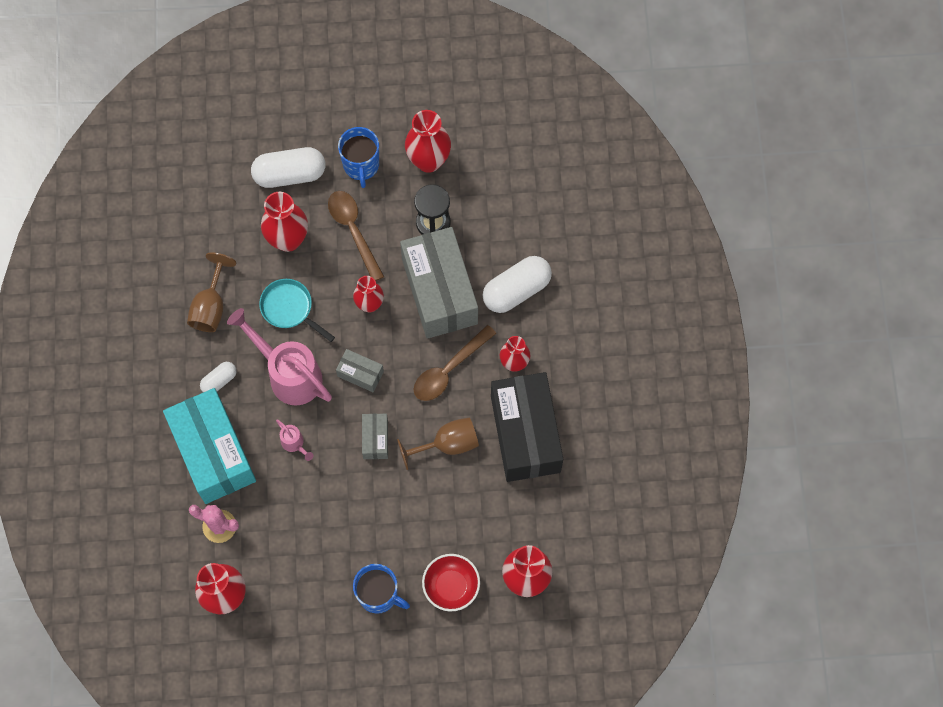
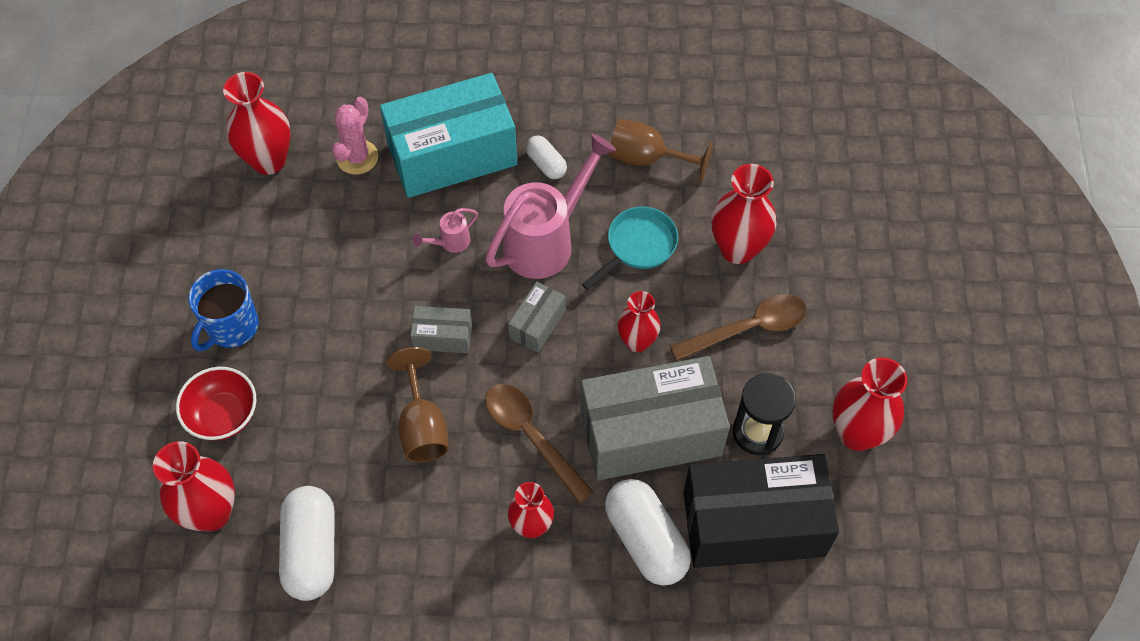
camera: 95 degrees right, 10 degrees down
(289, 174) = (834, 255): white capsule -> white capsule (311, 550)
(361, 165) = (848, 344): blue mug -> none
(525, 434) = (422, 532): black box -> black box (753, 524)

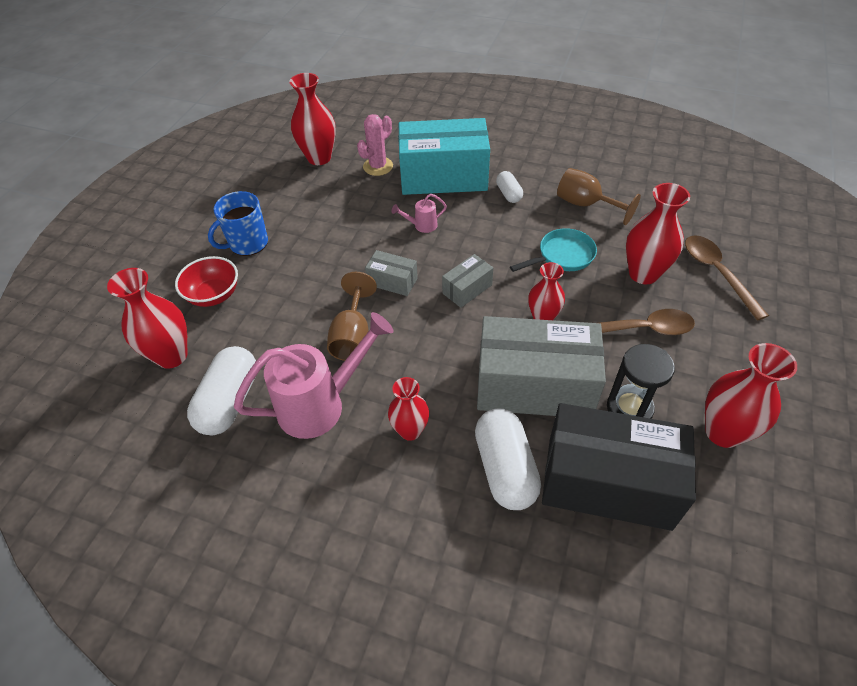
camera: 20 degrees right, 10 degrees down
(531, 436) = (434, 363): brown spoon -> brown spoon (717, 273)
(546, 241) = (492, 238): pink watering can -> pink watering can (320, 404)

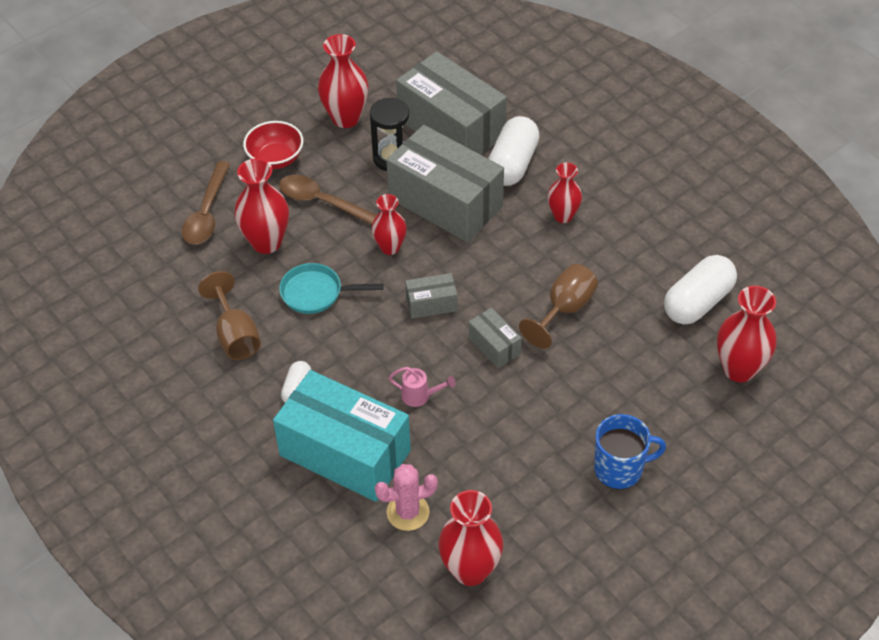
camera: 150 degrees left, 0 degrees up
(214, 295) = (679, 418): red bowl -> red bowl (275, 159)
(320, 404) = (622, 265): pink watering can -> none
(608, 482) = (451, 128): black box -> grey box

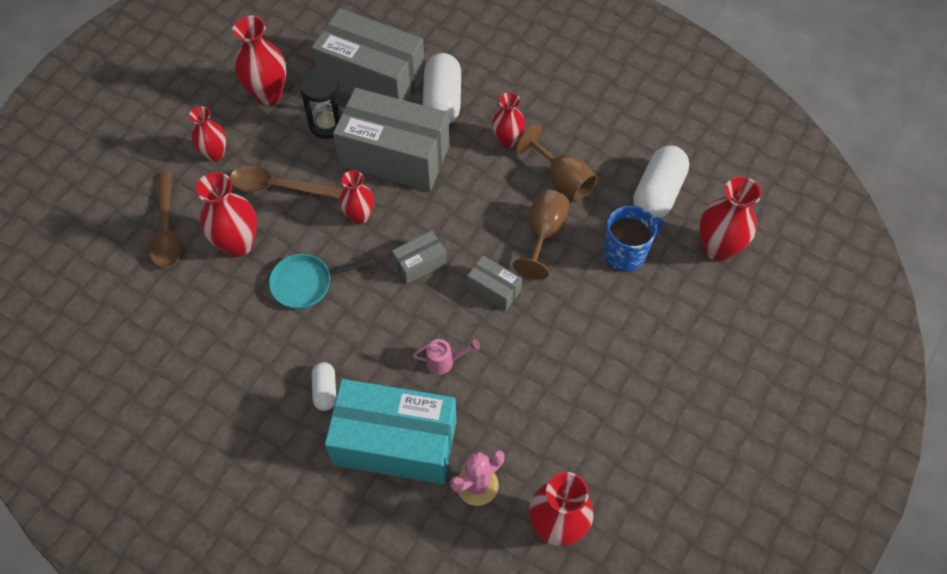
camera: 20 degrees left, 10 degrees up
(235, 335) = (243, 351): brown goblet -> brown goblet (562, 179)
(275, 159) = (215, 154): red bowl -> red vase
(619, 469) = (652, 379): blue mug -> blue mug (625, 253)

